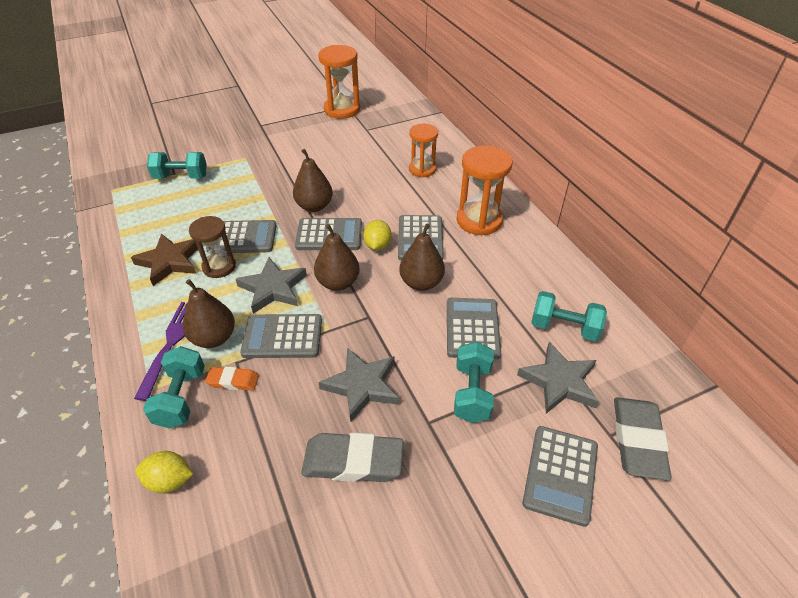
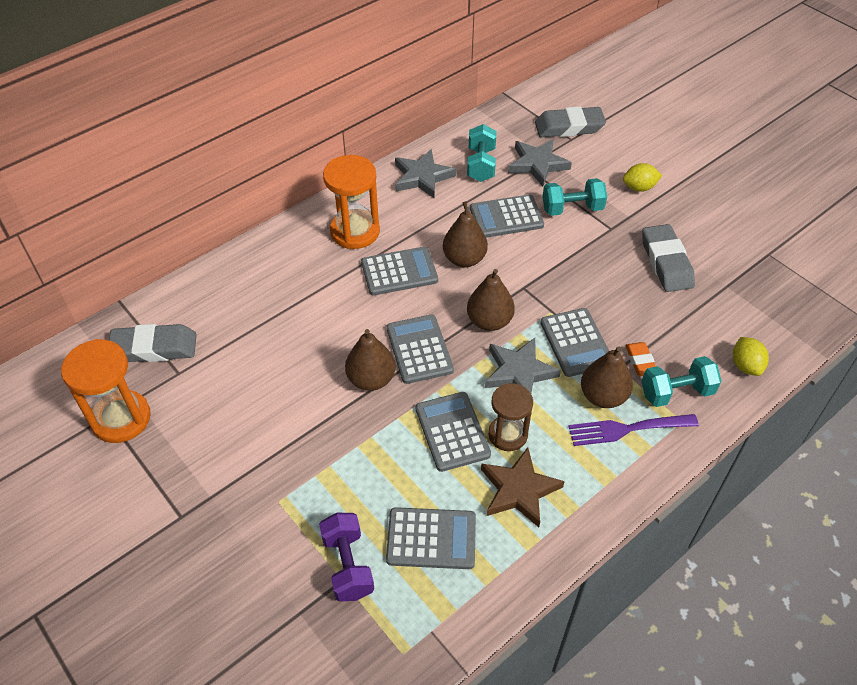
camera: 105 degrees left, 5 degrees up
(181, 177) = (348, 565): turquoise dumbbell -> purple dumbbell
(362, 386) = (599, 273): grey star -> grey star (422, 177)
(377, 245) = (422, 303): yellow lemon -> yellow lemon (639, 188)
(392, 122) = (154, 348): none -> grey eraser
(422, 169) = (268, 294): orange hourglass -> none
(560, 474) = (614, 160): grey calculator -> grey calculator (431, 539)

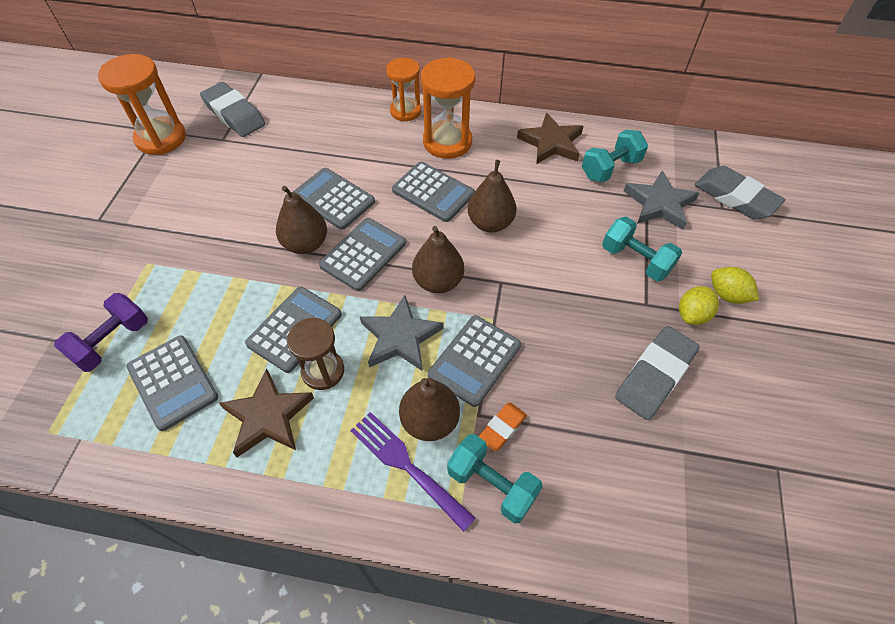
camera: 50 degrees right, 5 degrees up
(290, 234) = (405, 111): none -> orange hourglass
(422, 177) = (551, 143): grey star -> brown star
(506, 217) = (570, 221): grey calculator -> grey calculator (333, 199)
(745, 365) = (590, 535): yellow lemon -> yellow lemon (692, 315)

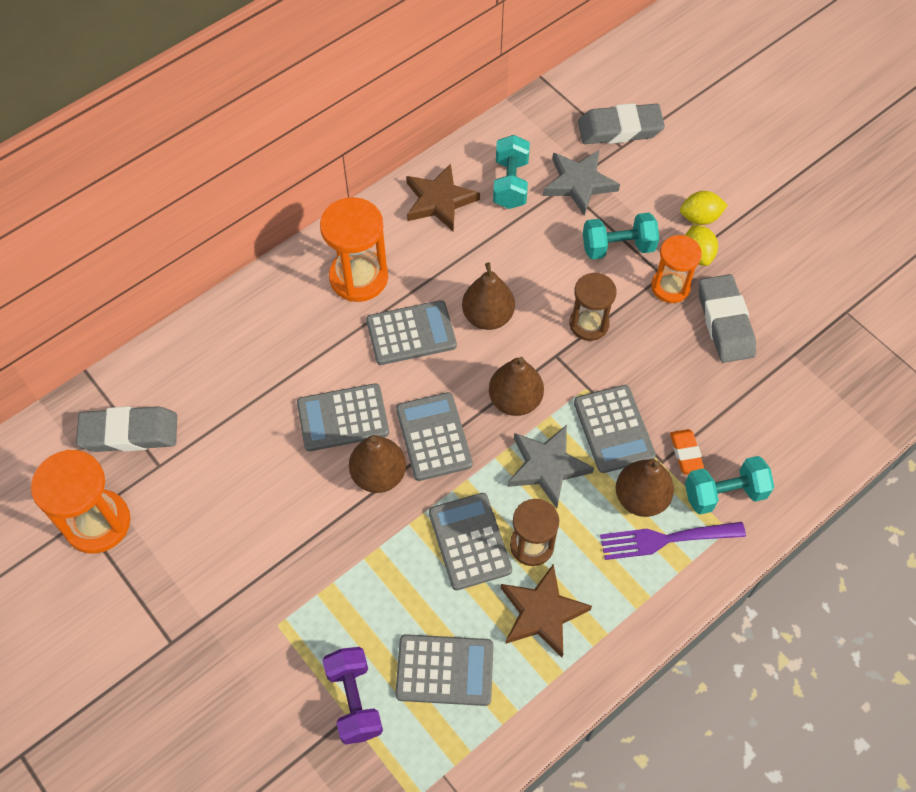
camera: 50 degrees left, 5 degrees up
(405, 111) = (281, 281): orange hourglass -> orange hourglass (670, 287)
(549, 285) = (589, 324): none -> brown hourglass

